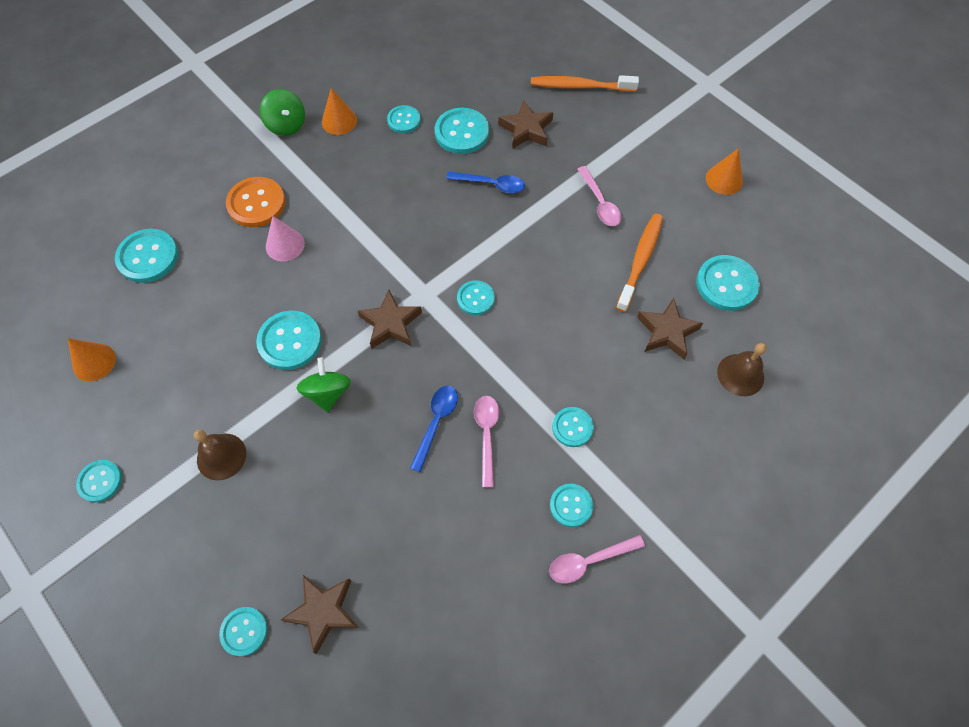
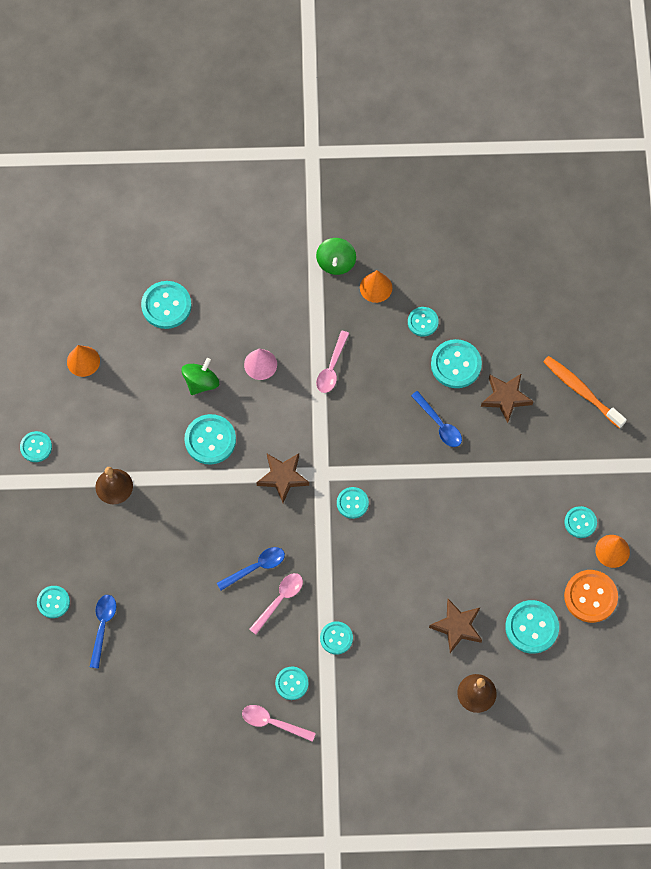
camera: 40 degrees right, 5 degrees up
(256, 203) = (266, 316): orange button -> orange button (590, 597)
(323, 611) = (103, 626): brown star -> blue spoon
(328, 393) = (206, 494): green spinning top -> green spinning top (201, 382)
(600, 203) = (503, 499): pink spoon -> pink spoon (332, 368)
(640, 261) = (488, 564): orange toothbrush -> none
(678, 177) = (580, 522): none -> turquoise button

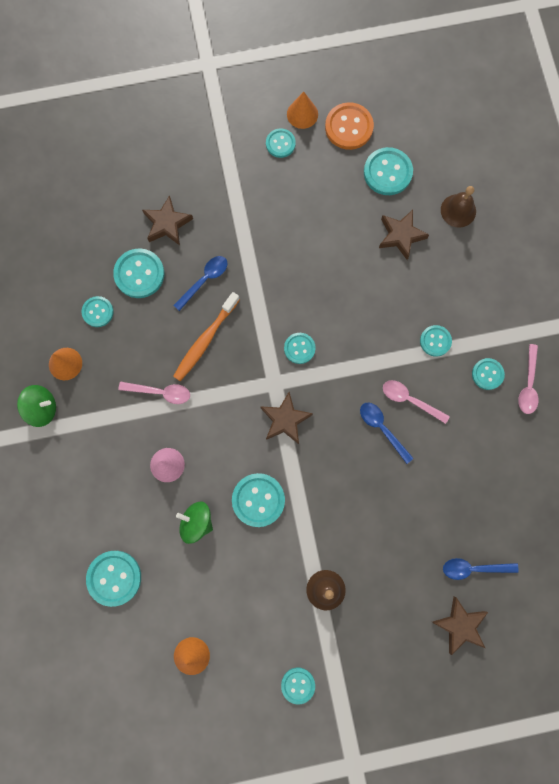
camera: 100 degrees left, 10 degrees up
(53, 602) = (460, 625): turquoise button -> brown star
(581, 391) = (150, 157): orange toothbrush -> orange toothbrush (205, 340)

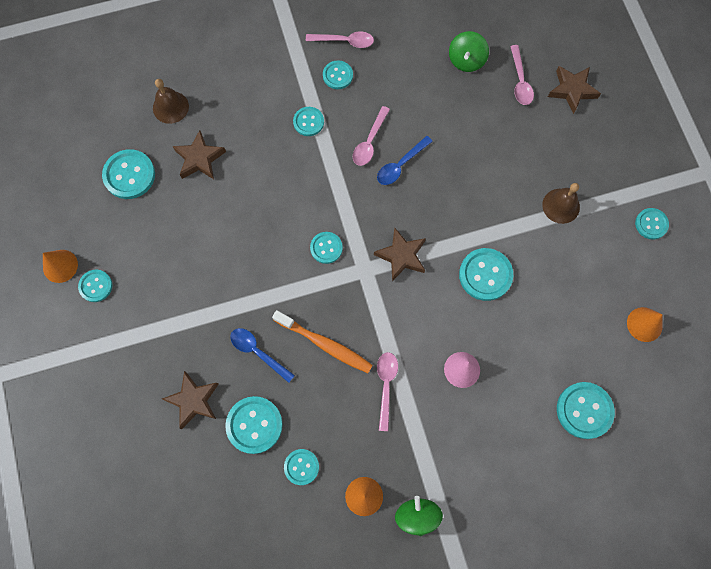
camera: 95 degrees left, 5 degrees down
(196, 522) = (516, 333): green spinning top -> green spinning top (466, 60)
(349, 127) = (77, 216): orange button -> none
(473, 568) = (520, 81): blue spoon -> pink spoon

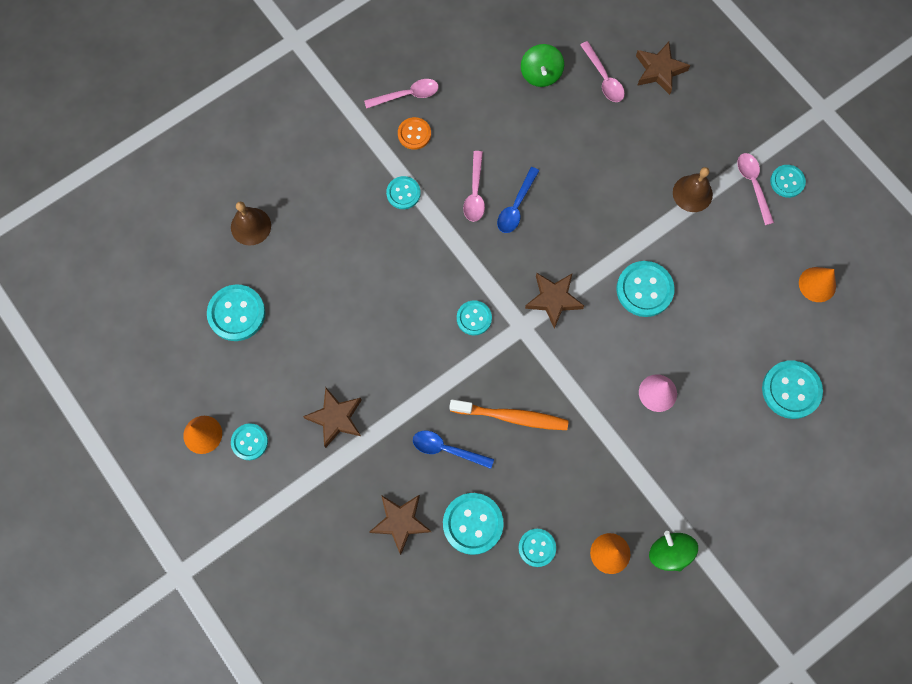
camera: 20 degrees left, 0 degrees up
(199, 159) = (304, 270): brown star -> brown star (335, 418)
(337, 75) = (414, 134): turquoise button -> orange button
(386, 385) = (589, 436): pink spoon -> pink spoon (753, 185)

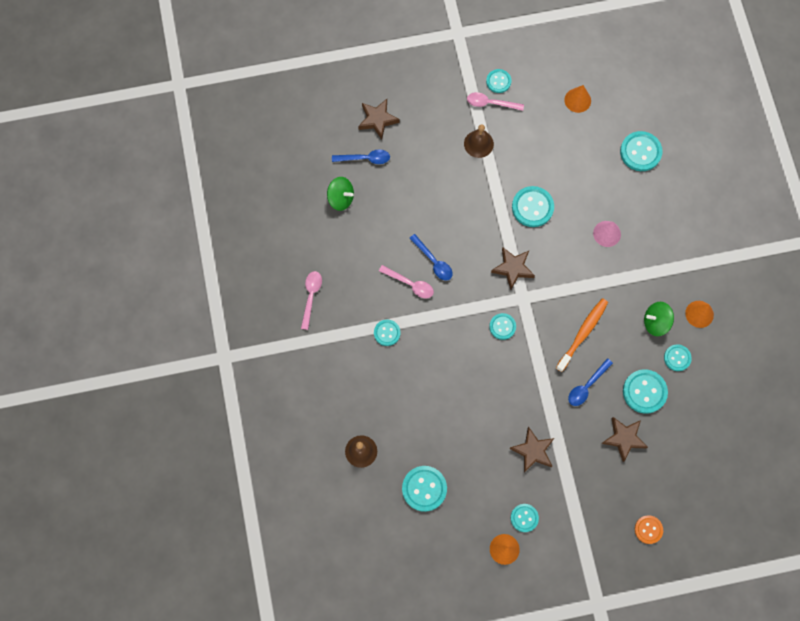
camera: 65 degrees left, 0 degrees up
(414, 134) = (344, 305): orange button -> orange button (648, 529)
(604, 78) = (365, 158): pink spoon -> blue spoon
(669, 552) = (713, 277): green spinning top -> green spinning top (655, 322)

